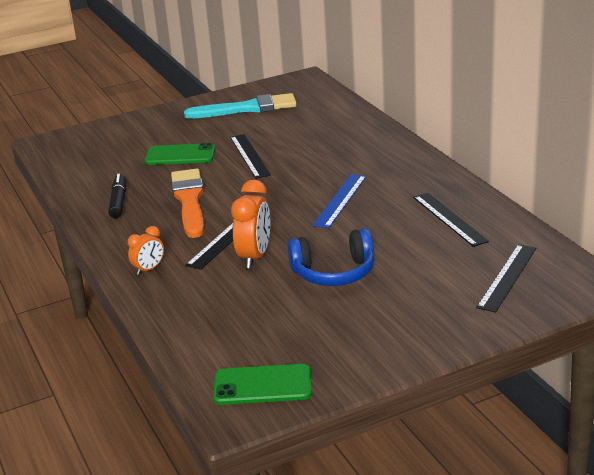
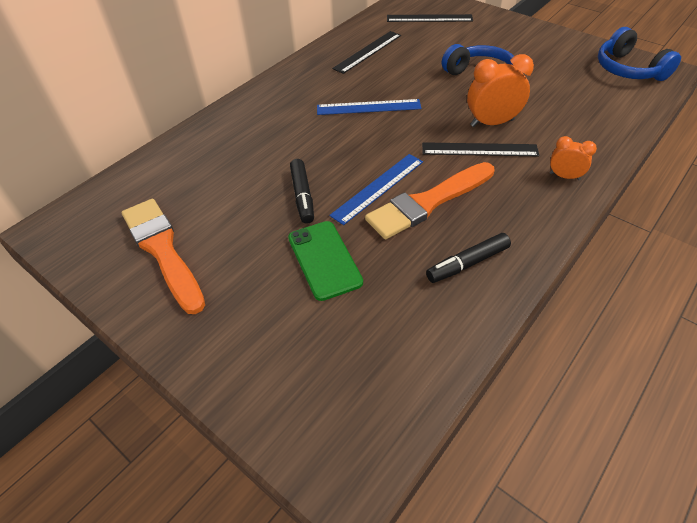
camera: 115 degrees left, 20 degrees up
(227, 185) = (378, 188): none -> blue ruler
(247, 108) = (162, 250): turquoise brush -> orange brush
(249, 156) = (302, 196): black ruler -> black marker
(262, 385) = (628, 69): green phone -> blue headphones

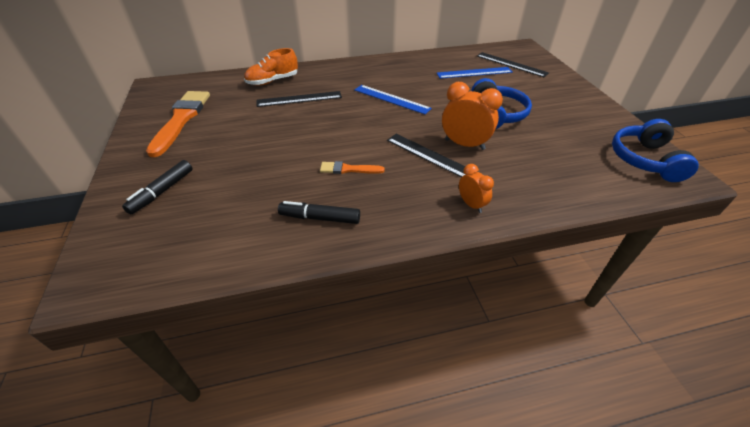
camera: 35 degrees right, 5 degrees down
(207, 147) = (272, 81): none -> orange shoe
(302, 196) = (283, 128): black marker -> black marker (162, 191)
(324, 260) = (244, 167): green phone -> none
(367, 52) = (437, 68): black ruler -> black ruler (299, 99)
(378, 188) = (331, 145): blue ruler -> blue ruler (474, 73)
(428, 202) = (348, 169): orange brush -> orange brush, size x0.50

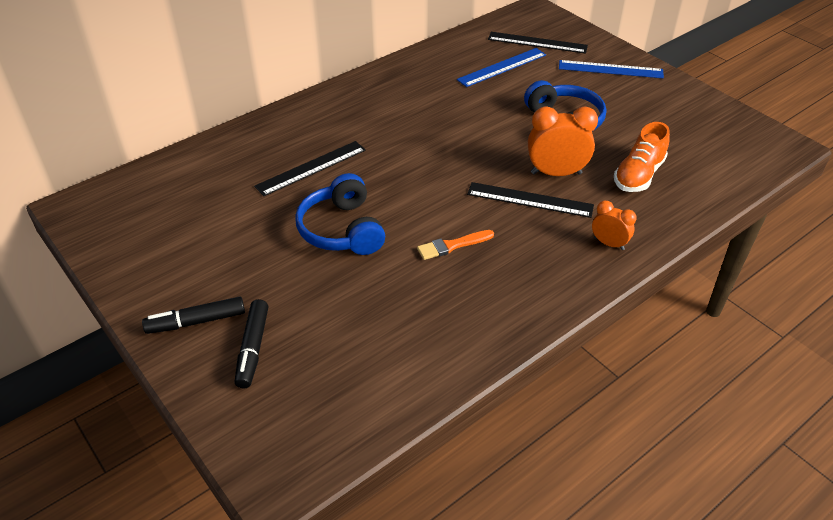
camera: 25 degrees left, 0 degrees up
(181, 119) = (175, 246): orange brush -> none
(272, 81) = (249, 150): orange shoe -> orange shoe (638, 175)
(320, 218) = (467, 313): black marker -> black marker (196, 321)
(391, 99) = (430, 134): blue ruler -> blue ruler (610, 69)
(644, 160) = (739, 137): blue headphones -> blue headphones (342, 230)

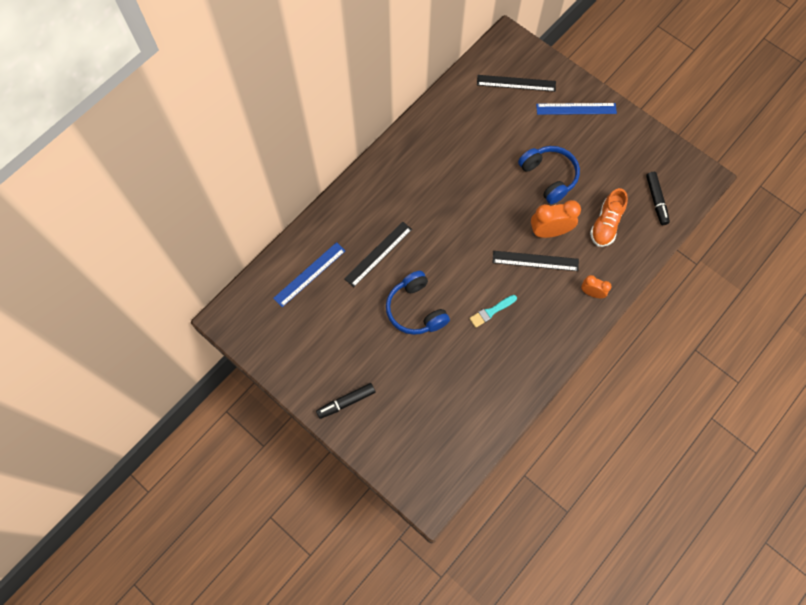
camera: 10 degrees left, 25 degrees up
(252, 348) = (387, 416): black marker -> black marker (656, 200)
(452, 245) = (491, 311): orange brush -> turquoise brush
(502, 67) = (493, 119): blue ruler -> blue ruler (309, 274)

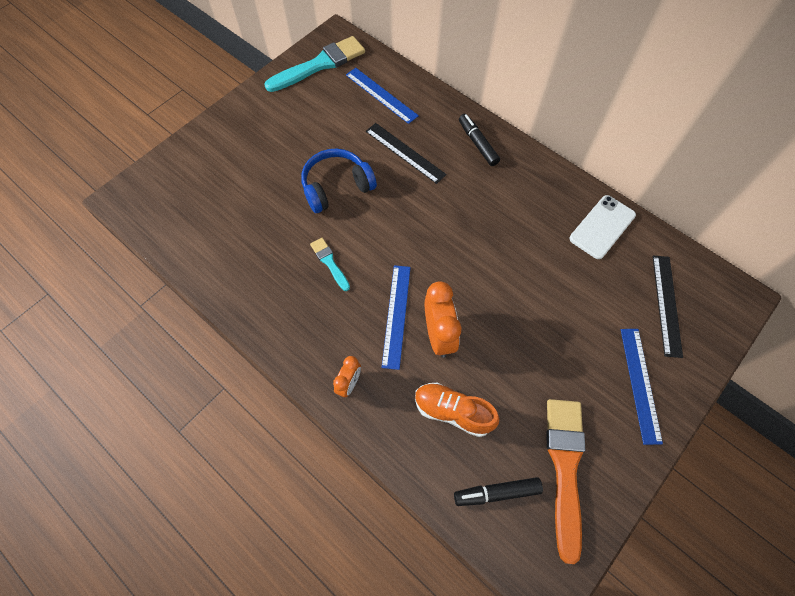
camera: 90 degrees right, 5 degrees down
(266, 332) = (319, 64): none -> turquoise brush
(346, 402) = (239, 127): black marker -> black marker (477, 143)
(452, 114) = (602, 227): none -> white phone
(535, 261) = (396, 315): black ruler -> blue ruler
(549, 177) = (522, 339): blue headphones -> none
(636, 160) = (564, 467): none -> orange brush

